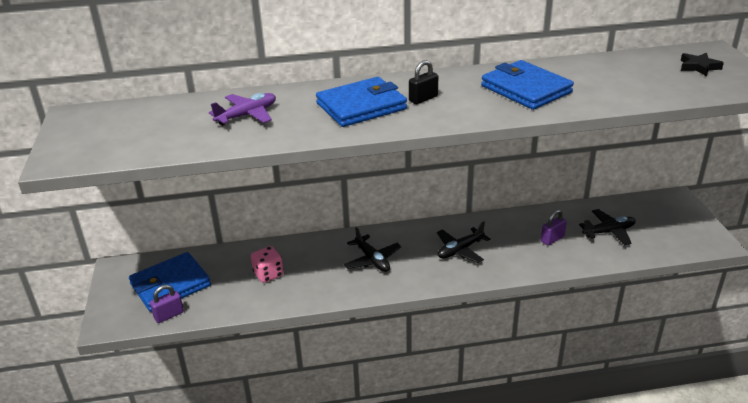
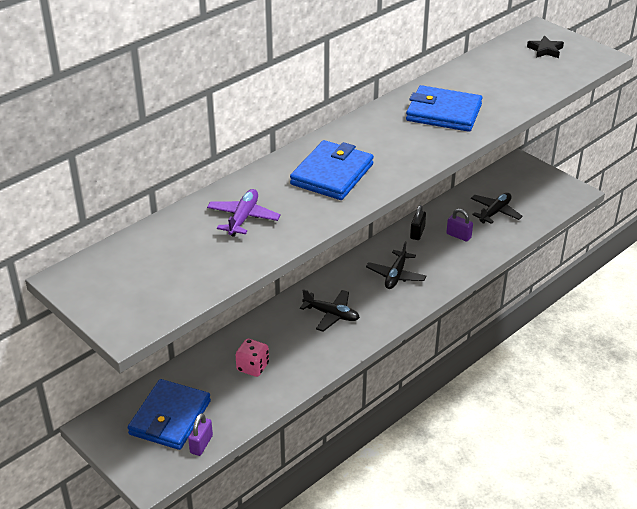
camera: 35 degrees left, 5 degrees up
(423, 99) = (374, 149): black padlock -> black padlock (417, 233)
(552, 239) = (458, 236): purple padlock -> purple padlock turned 75 degrees counterclockwise

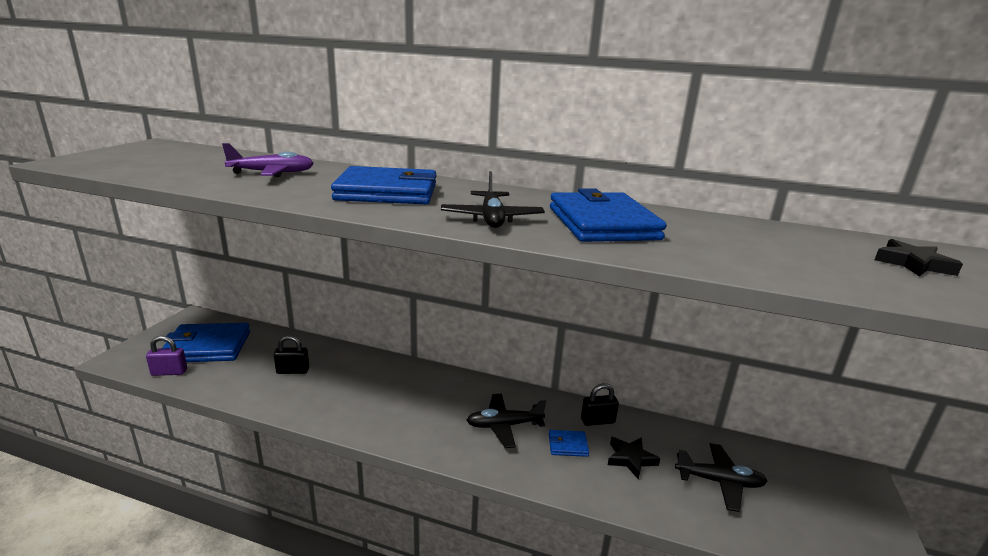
camera: 60 degrees right, 15 degrees down
(253, 367) = (293, 371): pink dice -> black padlock
(331, 314) = (401, 397): black plane -> black plane (492, 218)
(431, 255) = (568, 445): none -> blue wallet
(458, 236) = (630, 459): purple padlock -> black star

